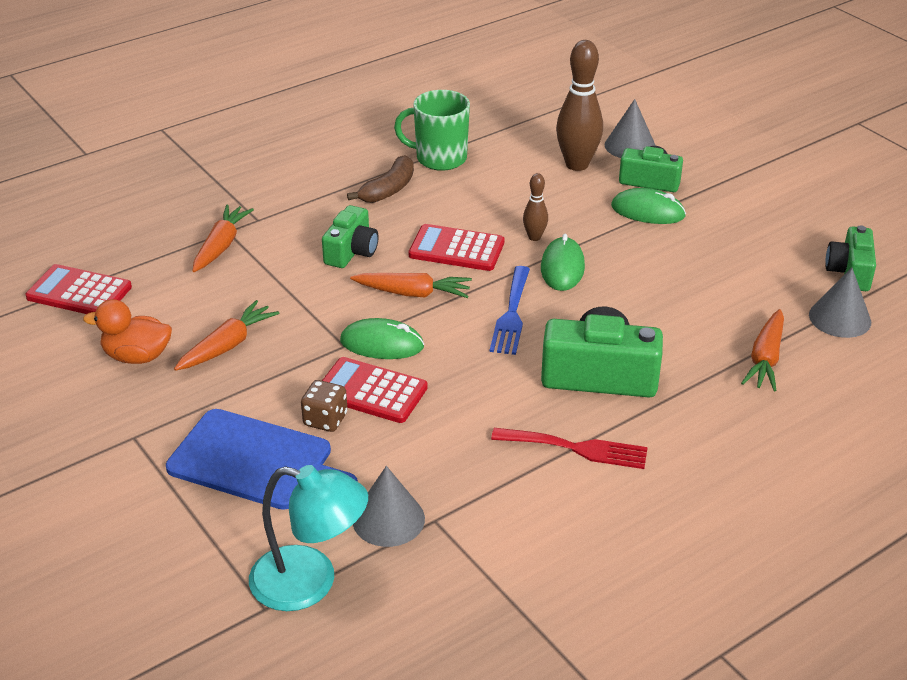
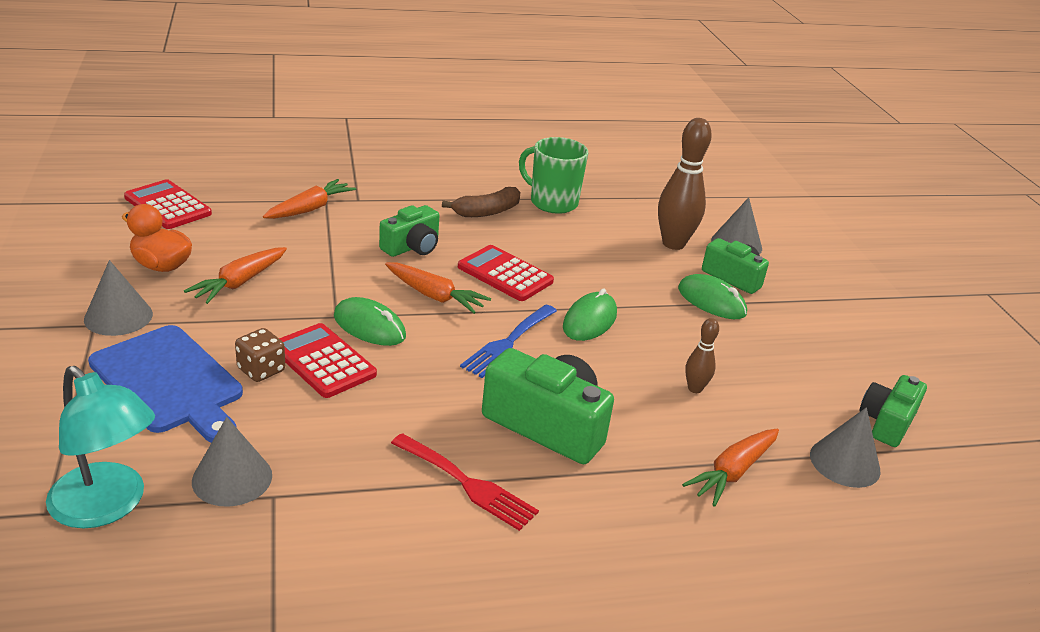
camera: 20 degrees right, 5 degrees down
(148, 420) = (118, 316): none -> grey cone
(227, 346) = (240, 282): orange carrot -> orange carrot turned 150 degrees clockwise
(534, 237) = (584, 288): brown bowling pin -> brown bowling pin (695, 388)

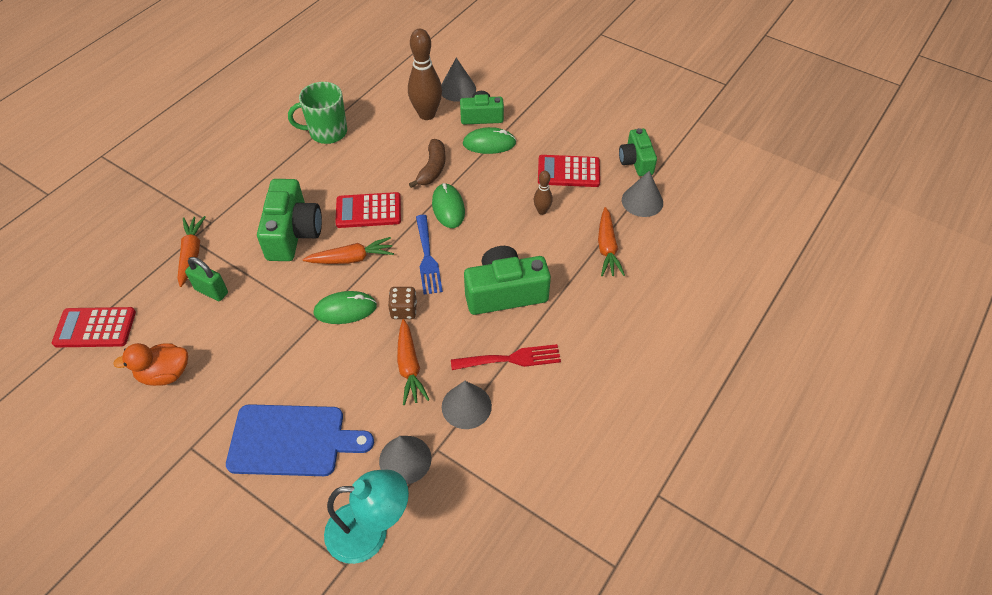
camera: 40 degrees left, 20 degrees up
(118, 316) = (196, 429): grey cone -> grey cone (466, 406)
(240, 282) = (231, 344): orange carrot -> orange carrot (409, 367)
(261, 370) = (329, 388): brown dice -> brown dice (404, 310)
(284, 240) = (211, 291): none -> green padlock
(323, 361) = (353, 353): red calculator -> red calculator (568, 172)
(412, 247) = (293, 233): green camera -> green camera, size x1.59
(487, 212) = (300, 170): brown banana -> brown banana (432, 169)

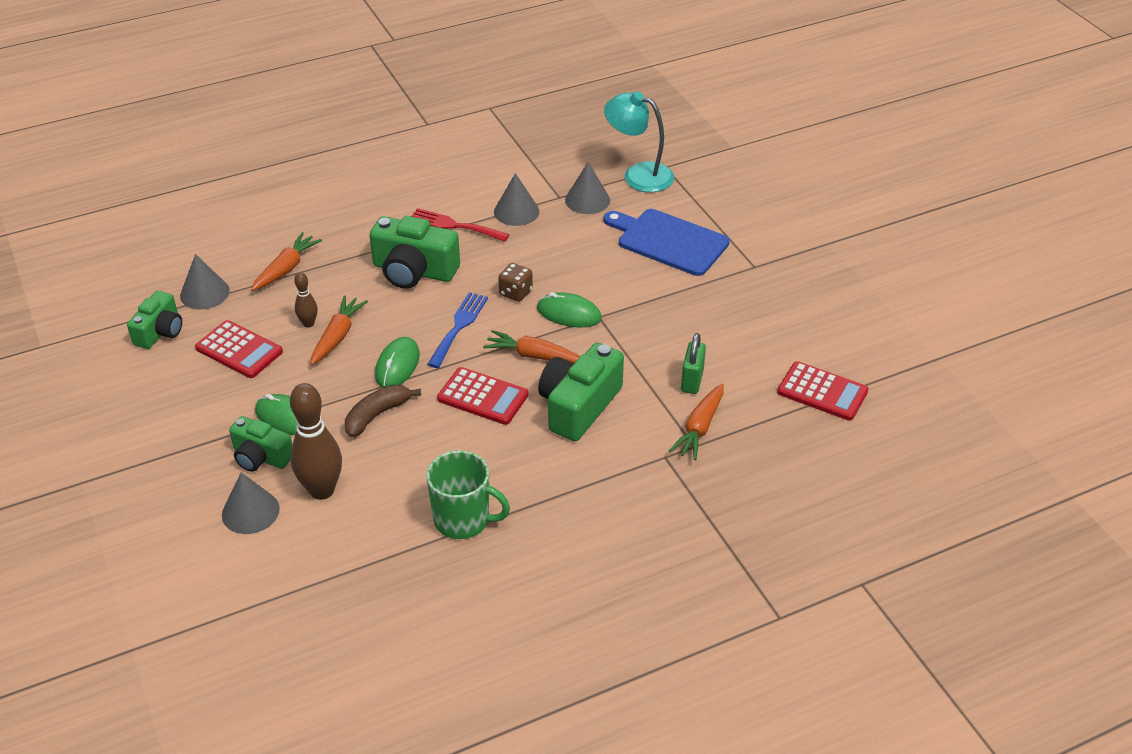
camera: 150 degrees left, 10 degrees down
(165, 374) = (761, 326): orange duck -> none
(211, 291) = (692, 381): green padlock -> green padlock turned 45 degrees clockwise
(409, 367) = (542, 251): orange carrot -> orange carrot (337, 336)

